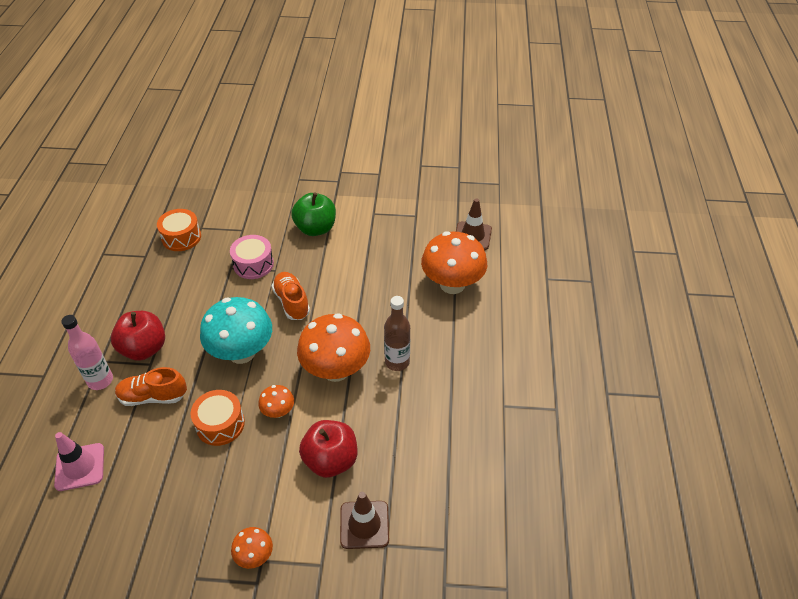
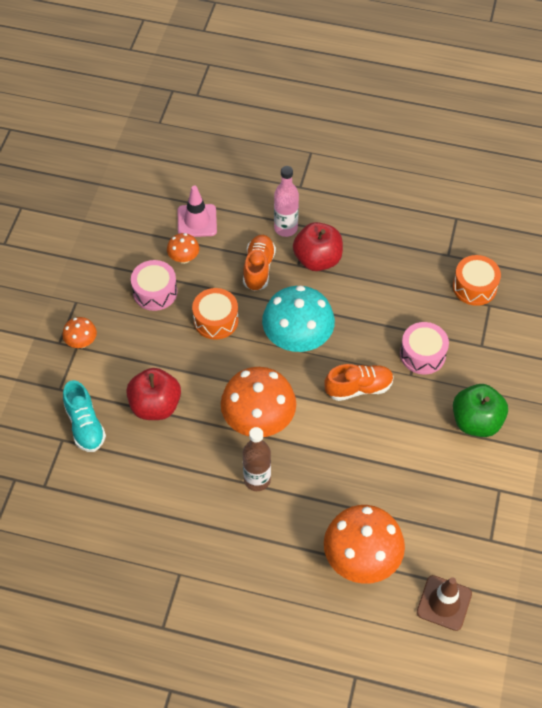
camera: 100 degrees right, 10 degrees up
(182, 491) = (155, 292): none -> pink drum
(278, 411) = (219, 367): orange mushroom -> orange mushroom (184, 258)
(364, 524) = (85, 425): brown traffic cone -> turquoise shoe

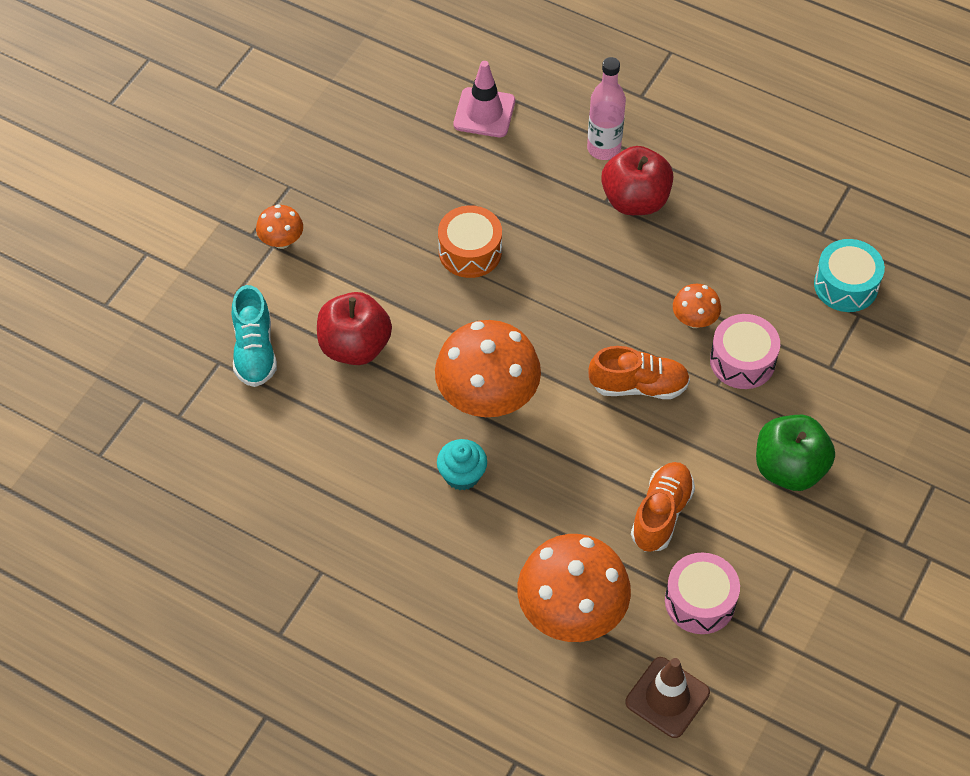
camera: 15 degrees right, 0 degrees up
(155, 292) = (399, 196): pink drum -> pink drum (700, 601)
(184, 258) = (451, 159): orange mushroom -> orange mushroom (694, 320)
(257, 480) = (462, 475): brown bottle -> turquoise cupcake
(258, 268) = (549, 195): orange shoe -> orange shoe (661, 514)
(297, 339) = (574, 302): turquoise mushroom -> none
(474, 287) = (846, 285): orange drum -> turquoise drum

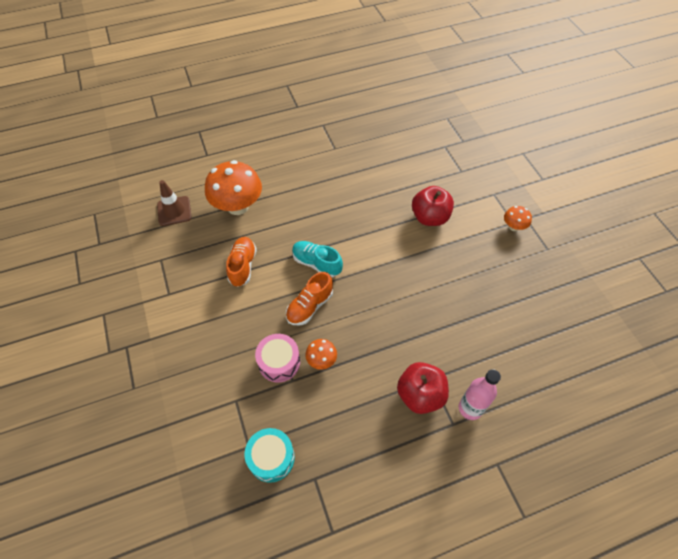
camera: 130 degrees right, 0 degrees up
(254, 351) = (457, 184): turquoise shoe -> turquoise shoe (316, 263)
(462, 475) = (331, 212): turquoise cupcake -> none
(470, 251) = (447, 294): orange drum -> none
(484, 113) = (541, 366): pink traffic cone -> none
(487, 398) = (359, 245): orange mushroom -> none
(661, 514) = (243, 266): orange shoe -> orange shoe turned 150 degrees counterclockwise
(700, 601) = (194, 250): pink drum -> none
(789, 468) = (208, 333): green apple -> none

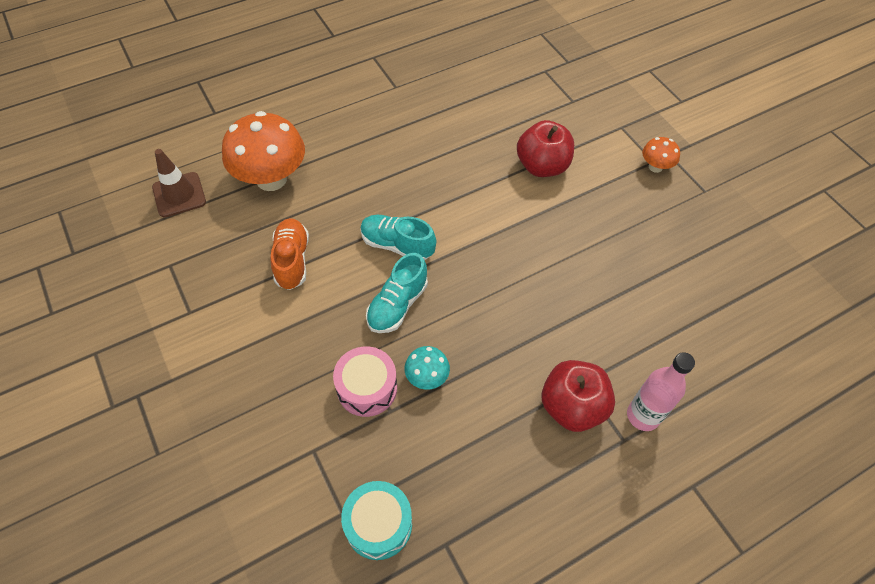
camera: 10 degrees left, 0 degrees up
(309, 306) = (397, 305): orange shoe -> turquoise shoe
(321, 360) = (427, 377): orange mushroom -> turquoise mushroom

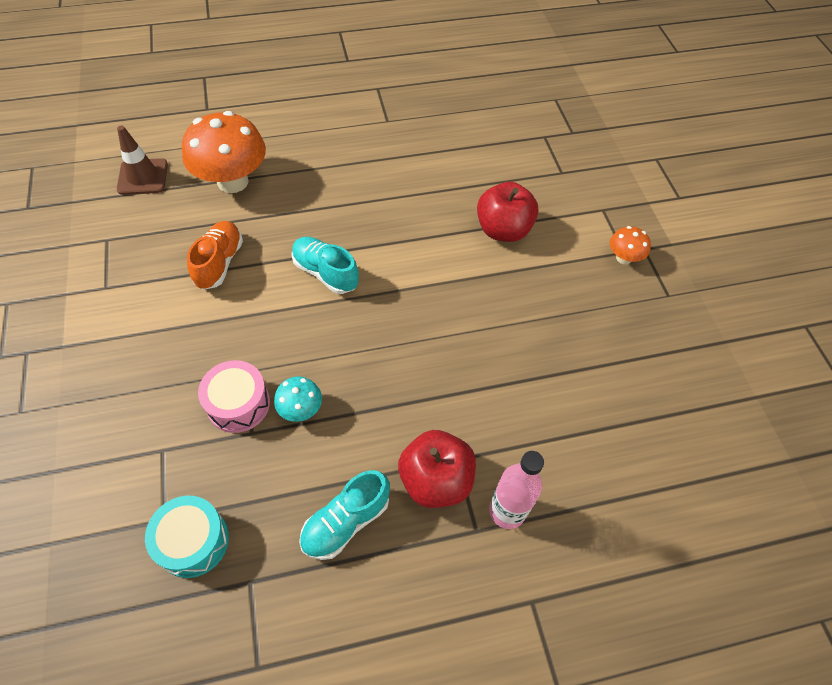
camera: 15 degrees right, 0 degrees up
(397, 305) = (301, 331): turquoise shoe -> turquoise shoe (346, 522)

